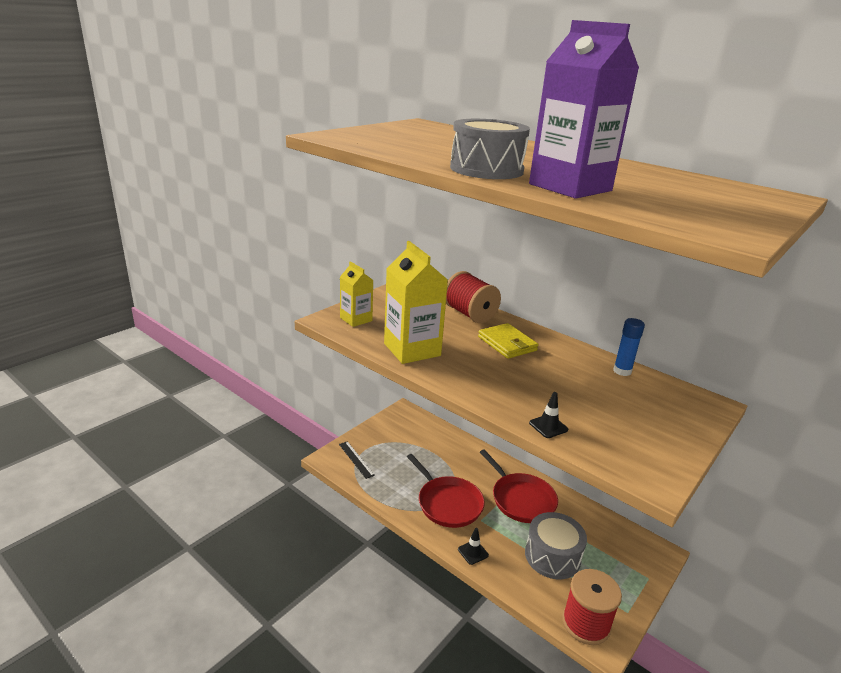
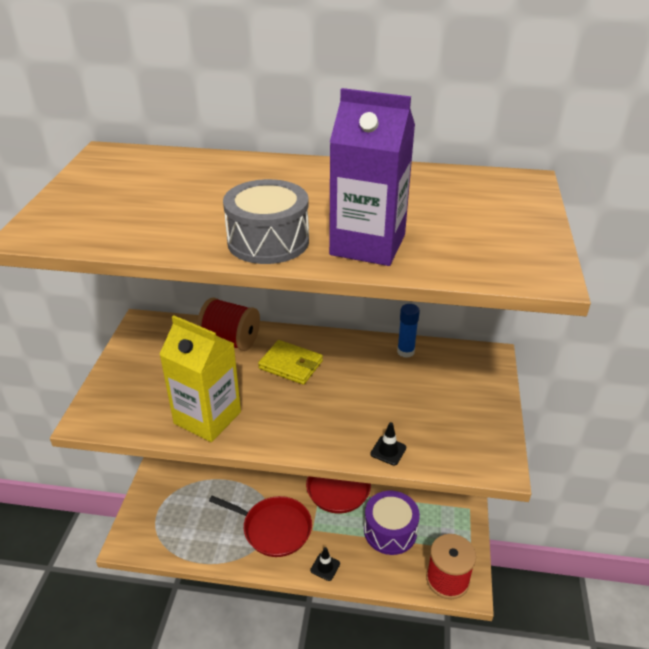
camera: 30 degrees left, 10 degrees up
(356, 319) = (119, 403): yellow carton -> none
(356, 459) = (155, 529): black ruler -> none
(552, 556) = (390, 531): grey drum -> purple drum

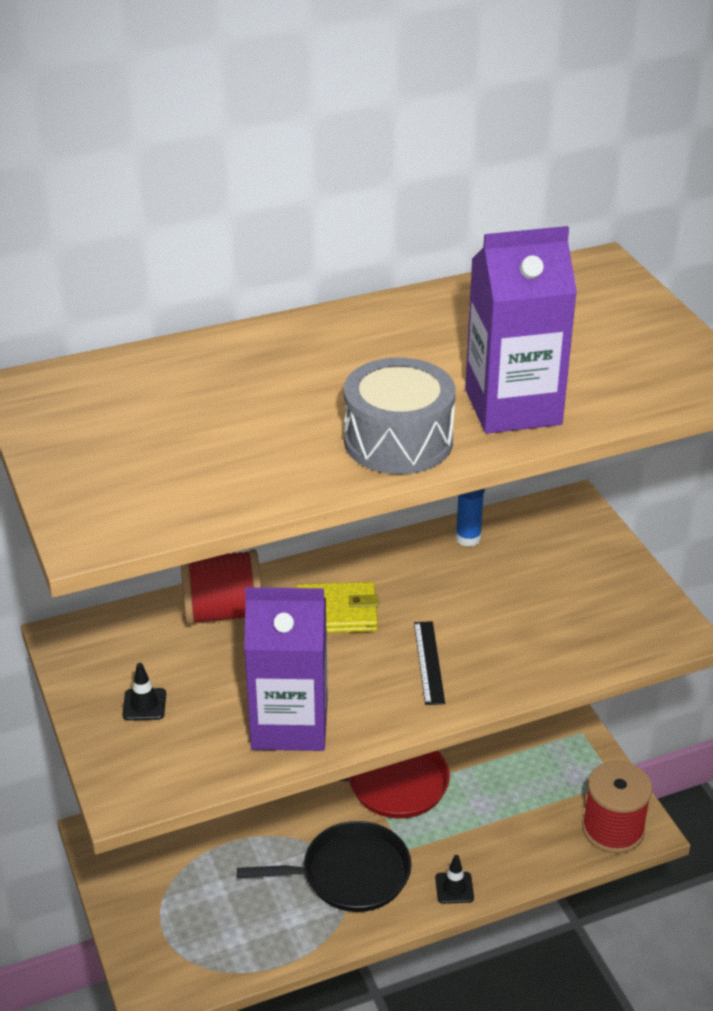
camera: 30 degrees left, 0 degrees up
(207, 418) = (289, 723): yellow carton -> purple carton
(274, 528) = (350, 874): red pan -> black pan
(318, 416) = (429, 662): none -> black ruler
(388, 451) = (546, 668): black traffic cone -> black traffic cone (144, 704)
(390, 531) = (504, 805): purple drum -> none

